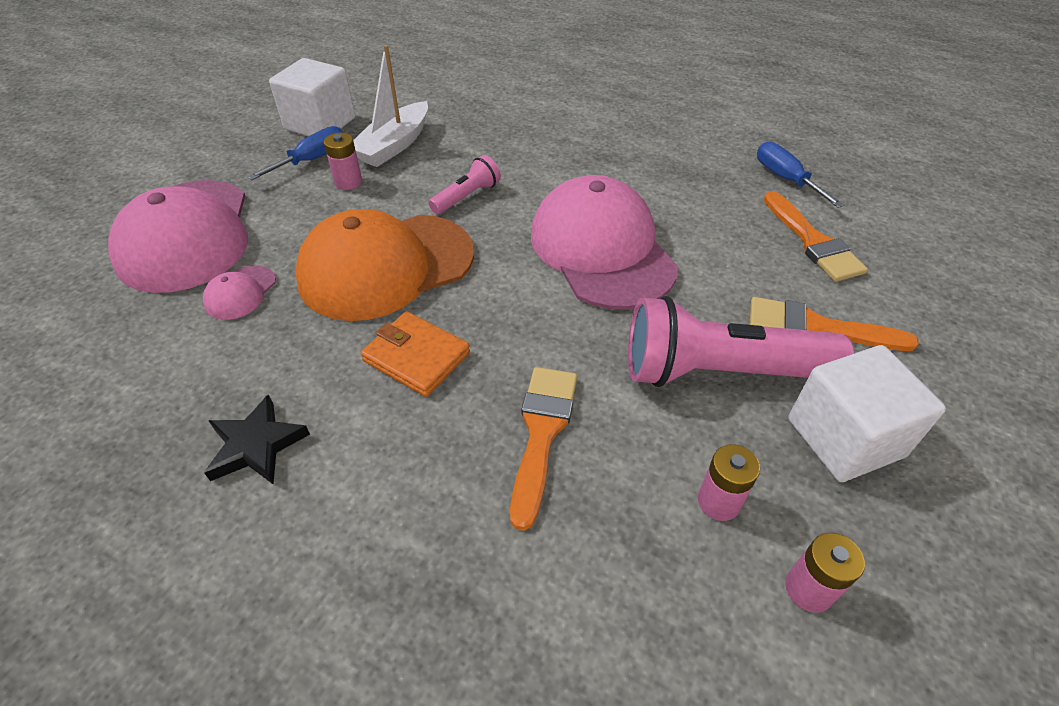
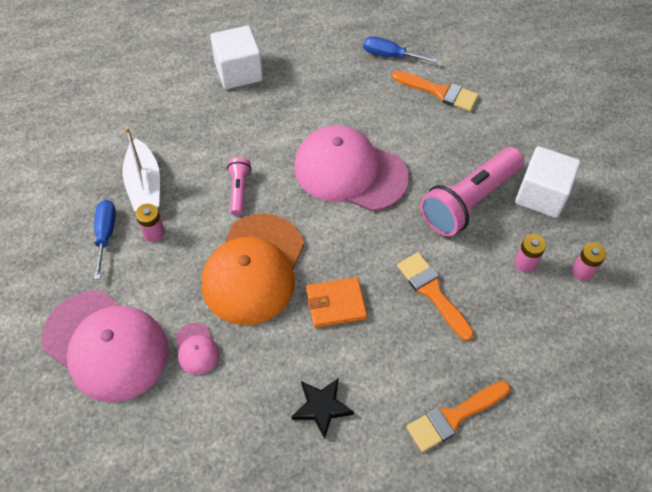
camera: 45 degrees left, 10 degrees up
(320, 124) = (68, 203): white cube -> white cube (238, 72)
(817, 327) = (485, 145): orange brush -> orange brush (454, 417)

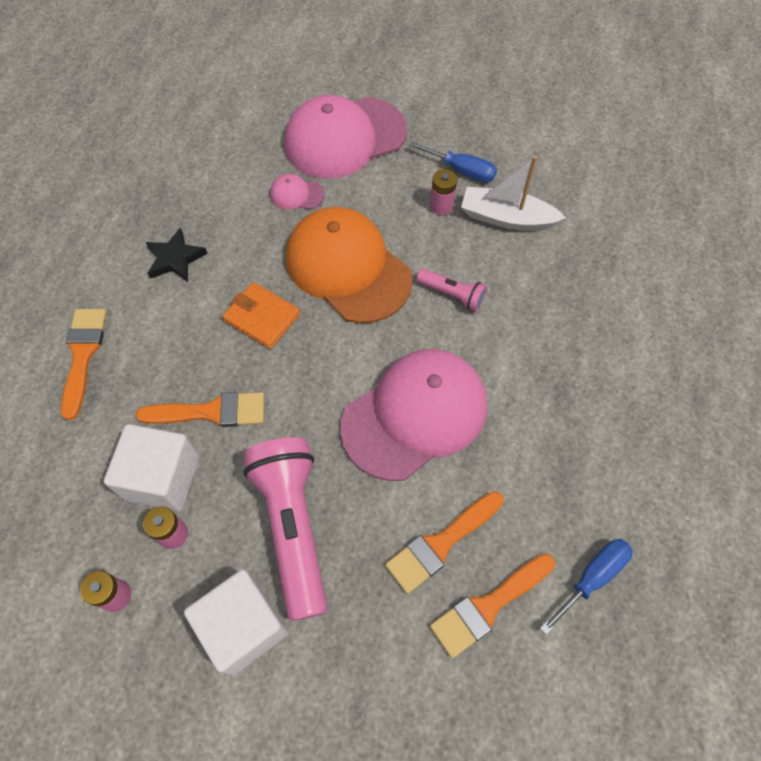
camera: 120 degrees right, 5 degrees up
(238, 72) = (640, 369): white cube -> white cube (163, 478)
(335, 304) = (262, 317): orange wallet -> orange wallet turned 75 degrees counterclockwise
(422, 125) = (441, 543): none -> orange brush

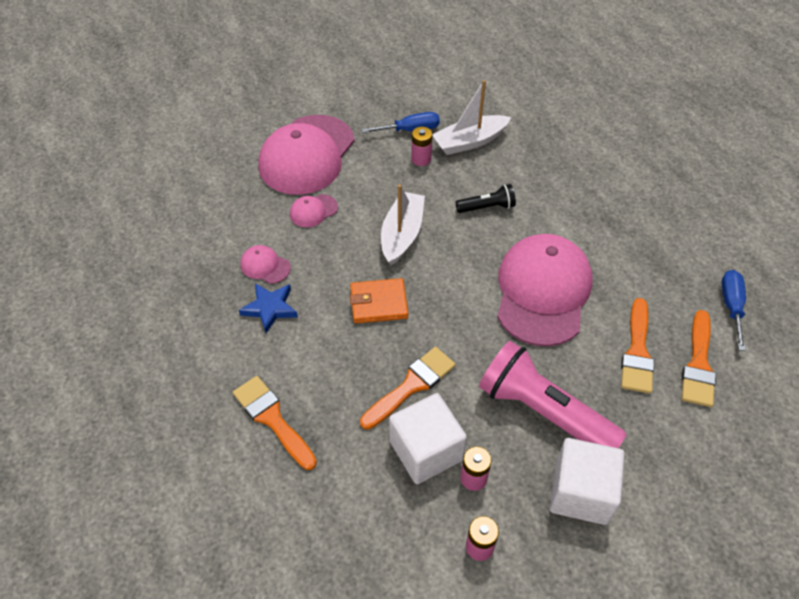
camera: 40 degrees left, 10 degrees down
(175, 259) = (270, 308): black star -> blue star
(209, 218) = (265, 266): none -> pink cap
(348, 268) = (402, 234): orange cap -> white boat
(452, 295) = (487, 207): pink flashlight -> black flashlight

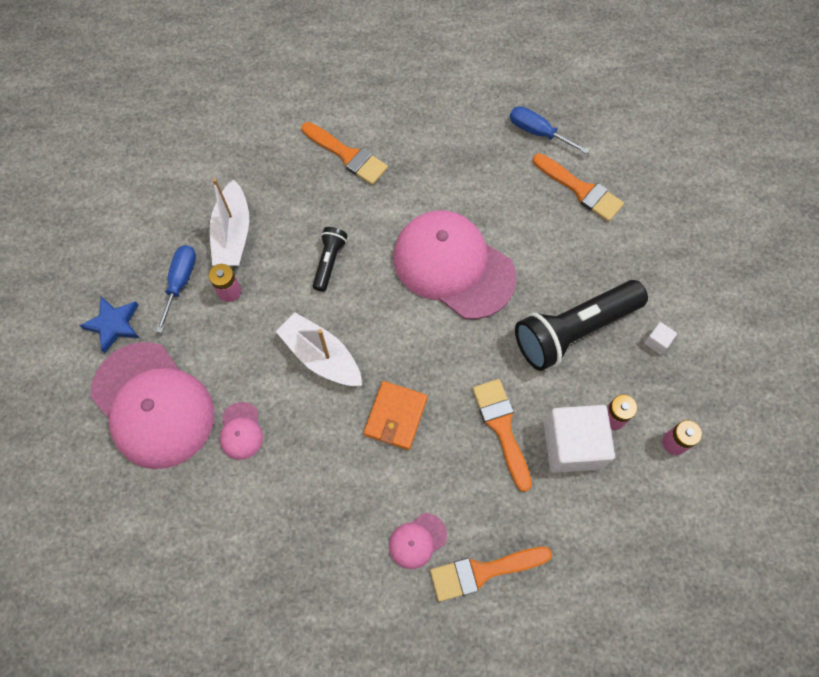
camera: 65 degrees left, 15 degrees up
(265, 266) = (291, 511): pink cap -> pink cap (417, 541)
(270, 308) = (350, 526): blue star -> blue star (114, 324)
(542, 411) = (574, 331): pink flashlight -> black flashlight
(580, 492) = (657, 341): white cube -> white cube, size x0.40
(637, 351) = (549, 227): orange brush -> orange brush (347, 155)

